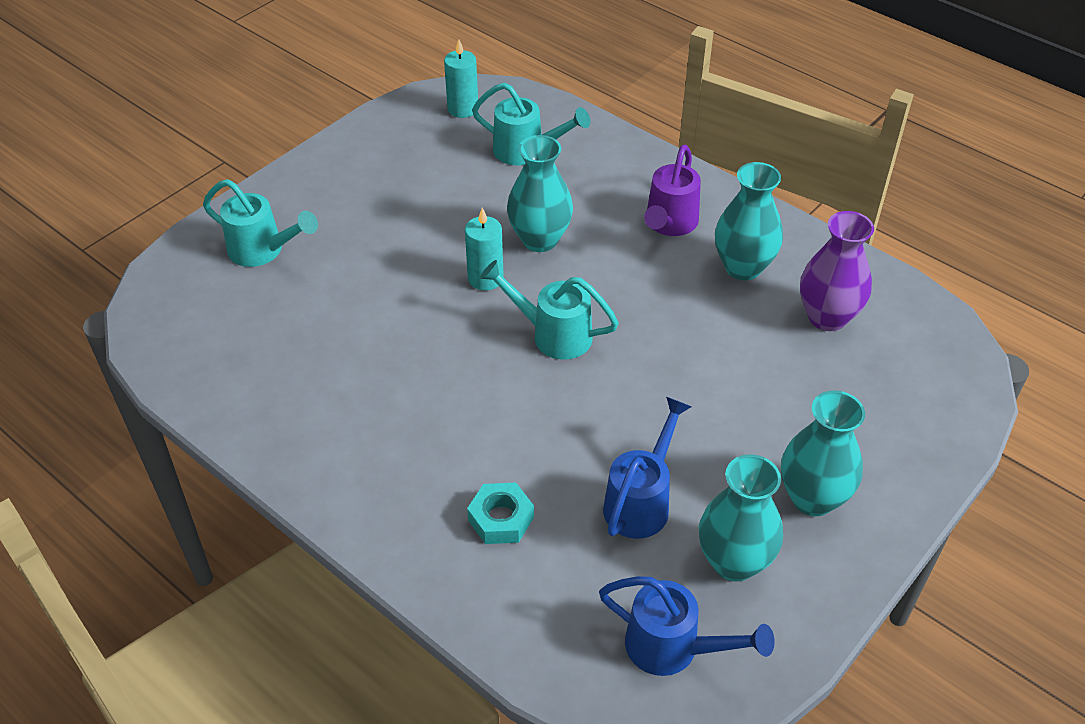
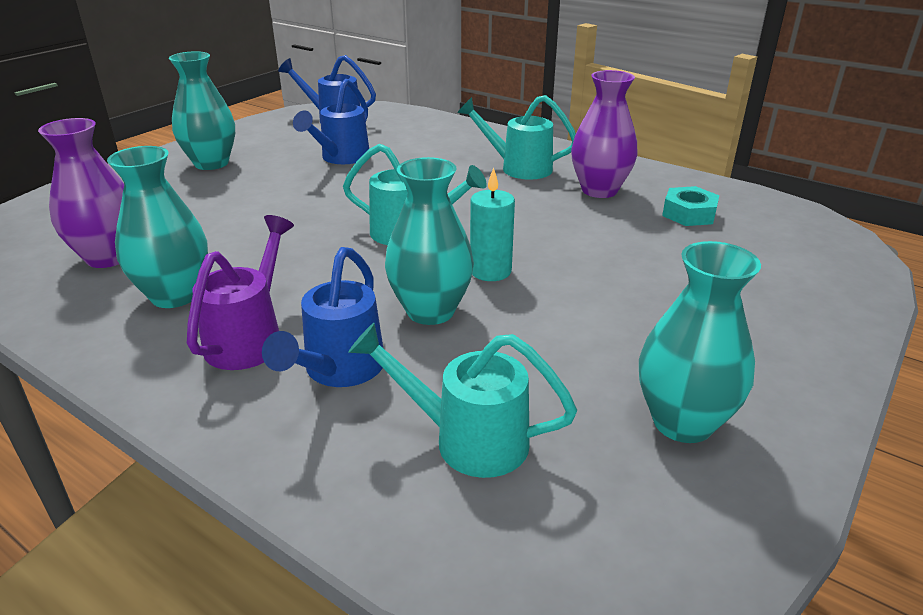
camera: 175 degrees right, 15 degrees down
(263, 251) = (770, 283): turquoise watering can -> turquoise watering can (518, 168)
(333, 398) = (599, 190): none -> purple vase
(463, 109) = (619, 534): turquoise candle -> none
(501, 519) = (443, 149): turquoise nut -> turquoise nut (689, 214)
(603, 196) = (339, 370): none -> blue watering can
(734, 562) = (284, 142): turquoise vase -> turquoise vase (682, 422)

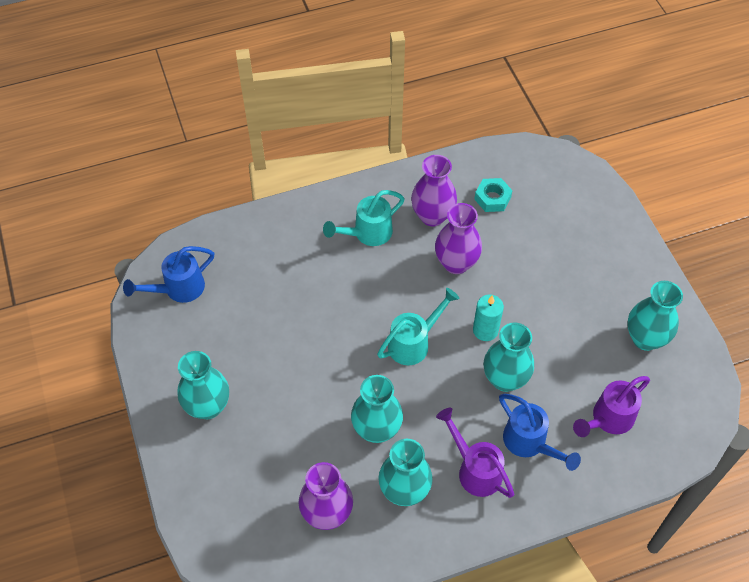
camera: 55 degrees left, 25 degrees up
(257, 249) = (376, 429): none -> turquoise vase
(341, 158) = (266, 322): blue watering can -> none
(467, 439) = (608, 419): turquoise watering can -> purple watering can
(559, 222) = (456, 263): none -> purple vase

